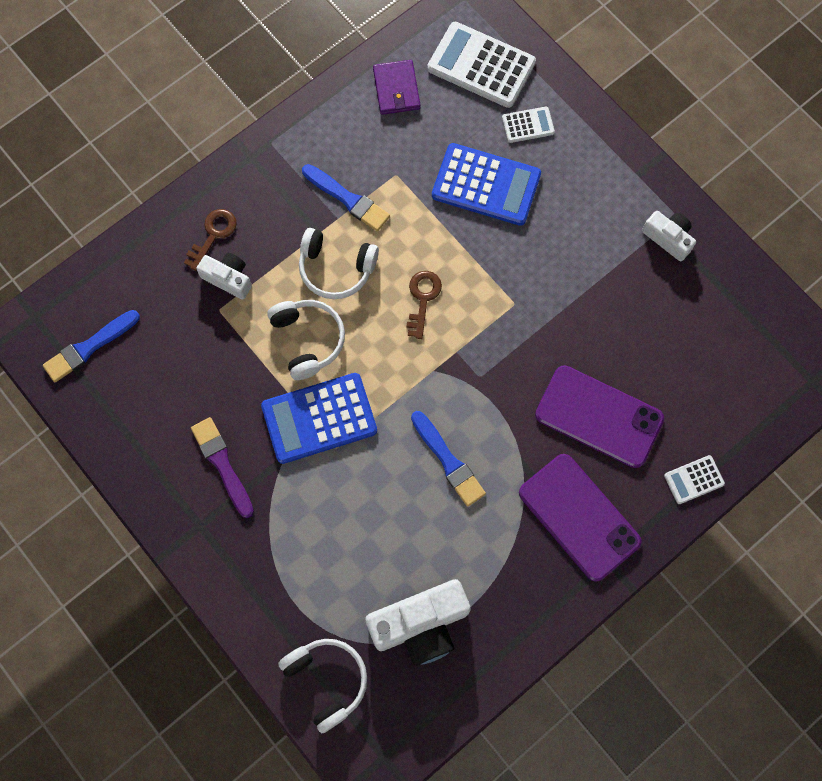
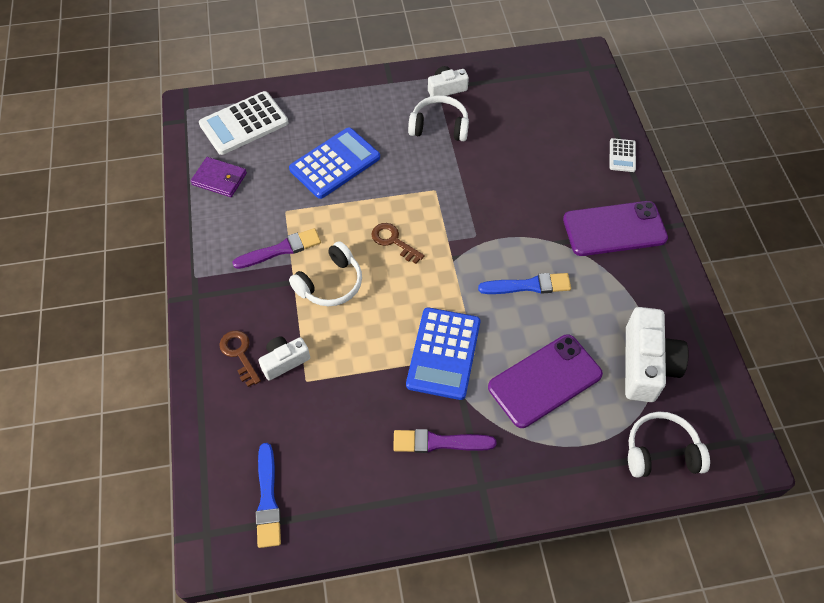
camera: 60 degrees left, 15 degrees down
(307, 340) = (375, 330): white headphones -> white headphones (439, 127)
(348, 199) = (281, 249): blue brush -> purple brush
(528, 125) = (309, 120): white calculator -> none
(599, 416) = (548, 183): purple phone -> purple phone (544, 381)

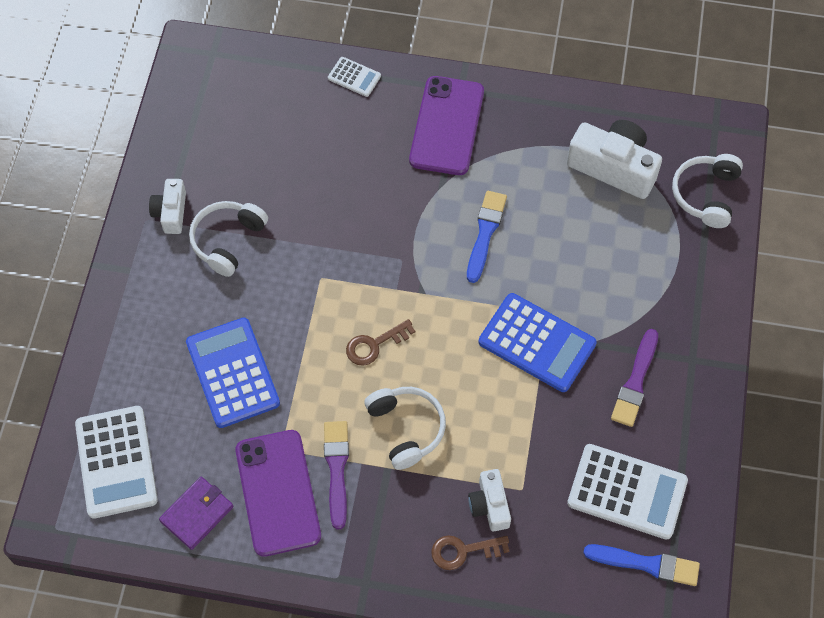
camera: 70 degrees left, 5 degrees up
(331, 464) = (627, 492): none -> white calculator
(544, 381) = (600, 262): purple phone -> purple phone (278, 492)

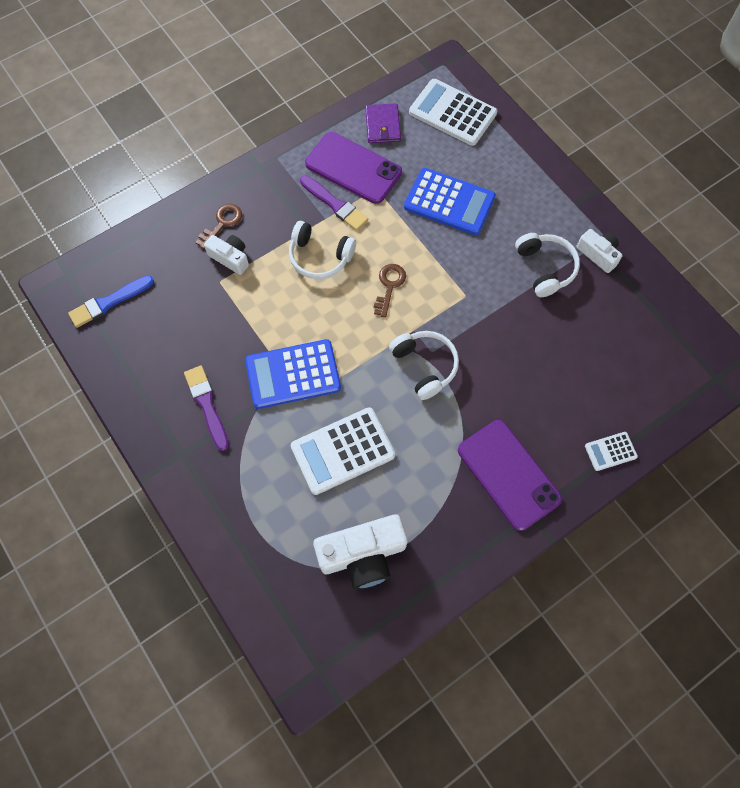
camera: 135 degrees right, 5 degrees up
(485, 233) = (399, 418): blue brush -> none
(627, 492) = (154, 333): white calculator -> white calculator (343, 451)
(706, 195) = (275, 596): white headphones -> white headphones (424, 366)

